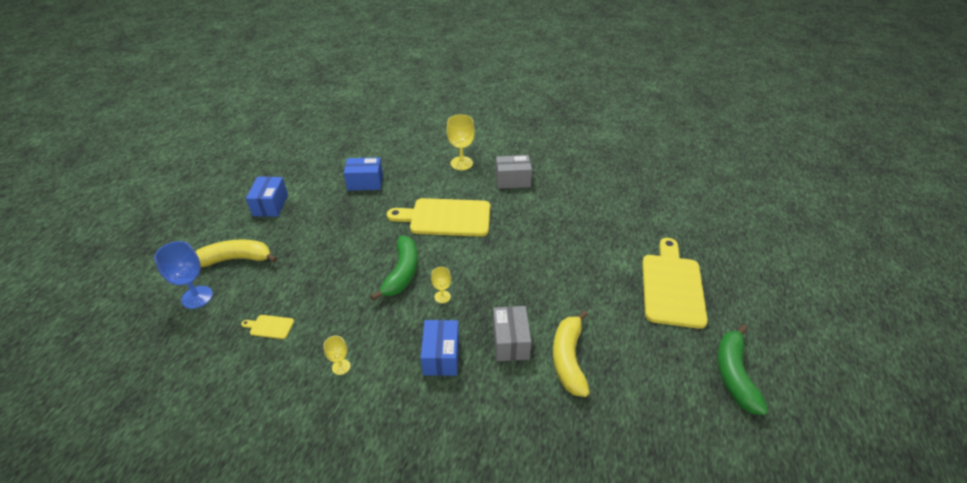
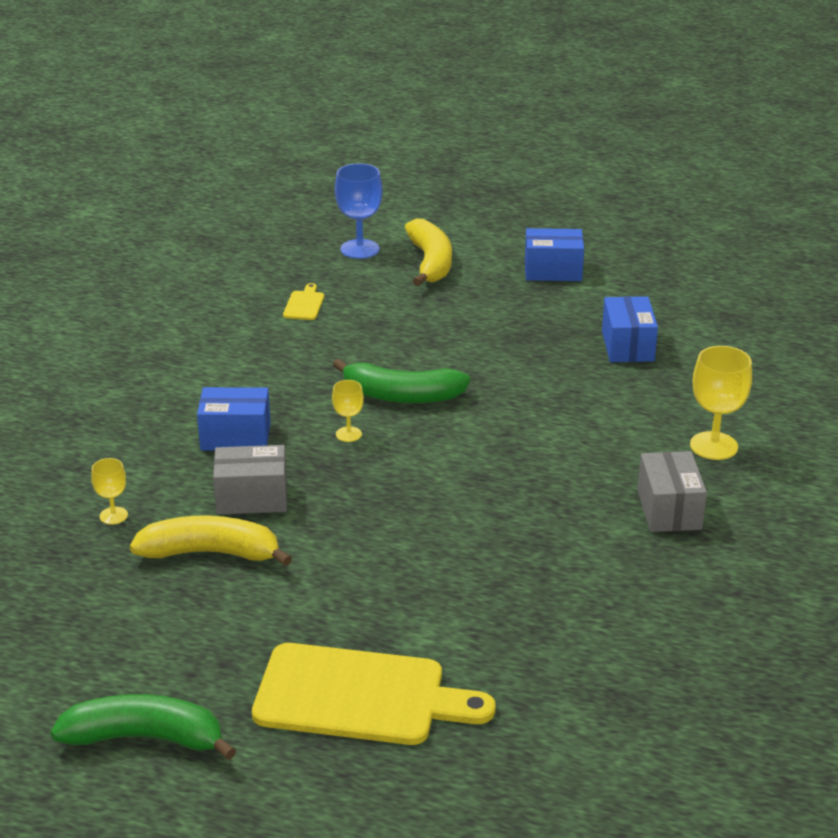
camera: 90 degrees right, 10 degrees down
(341, 367) = (231, 361): yellow goblet -> yellow goblet (113, 515)
(446, 218) = (540, 432): yellow cutting board -> none

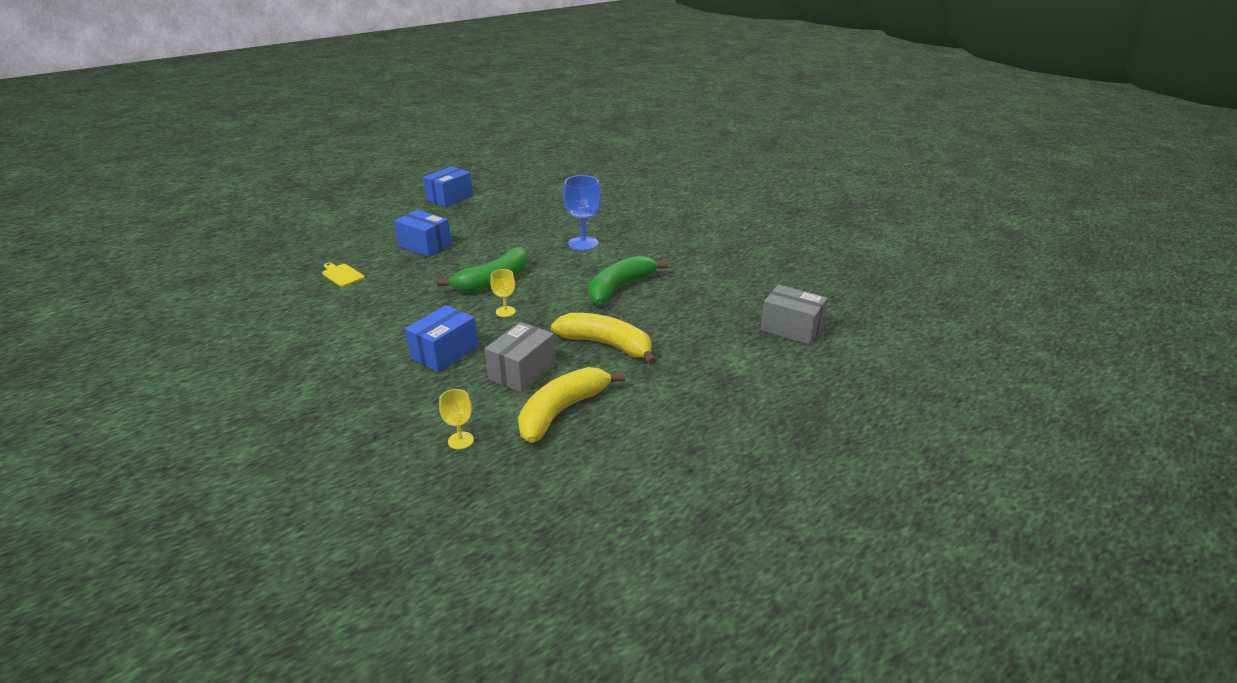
camera: 55 degrees left, 0 degrees up
(145, 738) = (745, 520): green banana -> green banana (620, 288)
(360, 249) = (319, 237): blue goblet -> blue goblet (583, 243)
(360, 696) = (775, 406): yellow cutting board -> none
(430, 263) = (377, 223): yellow banana -> yellow banana (606, 345)
(627, 346) = (550, 207): blue box -> blue box (425, 245)
(669, 509) = (702, 250): grey box -> grey box (791, 328)
(714, 446) = (664, 221): yellow goblet -> none

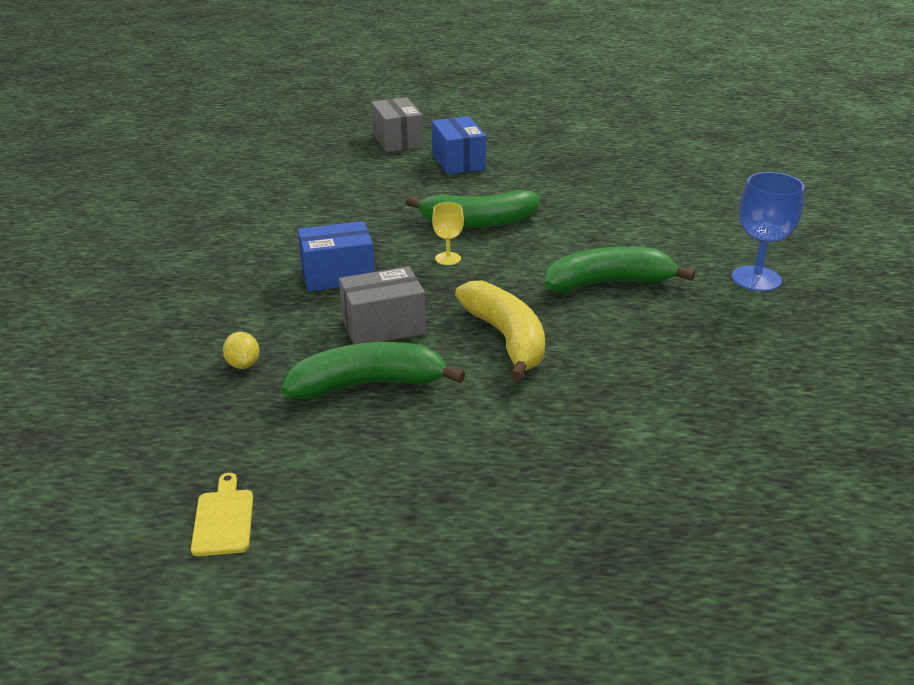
camera: 40 degrees right, 0 degrees up
(342, 275) = (346, 164): yellow cutting board -> yellow cutting board (223, 519)
(450, 198) = (548, 119): blue box -> none
(460, 440) = (243, 364): yellow goblet -> yellow lemon
(562, 411) = (368, 384): yellow banana -> green banana
(583, 243) = (633, 217): blue goblet -> blue goblet (756, 279)
(791, 328) = (774, 426): grey box -> grey box (397, 140)

